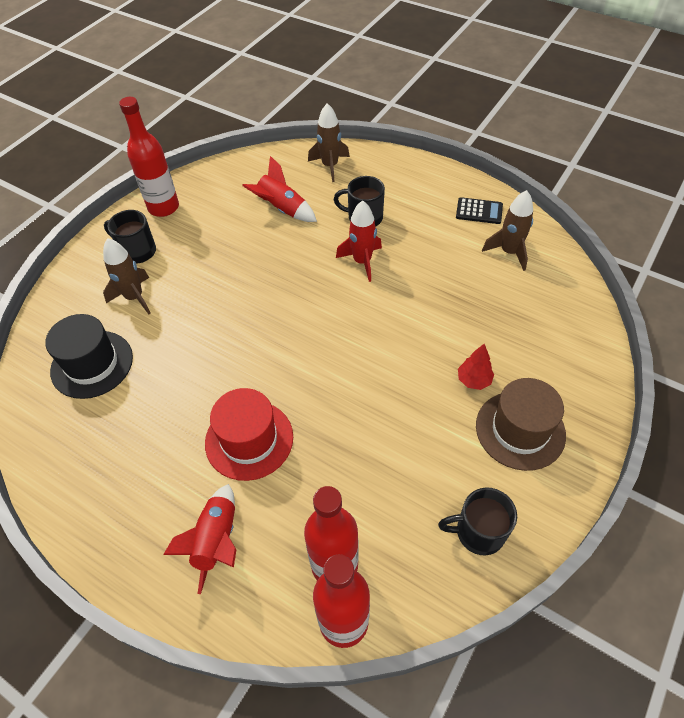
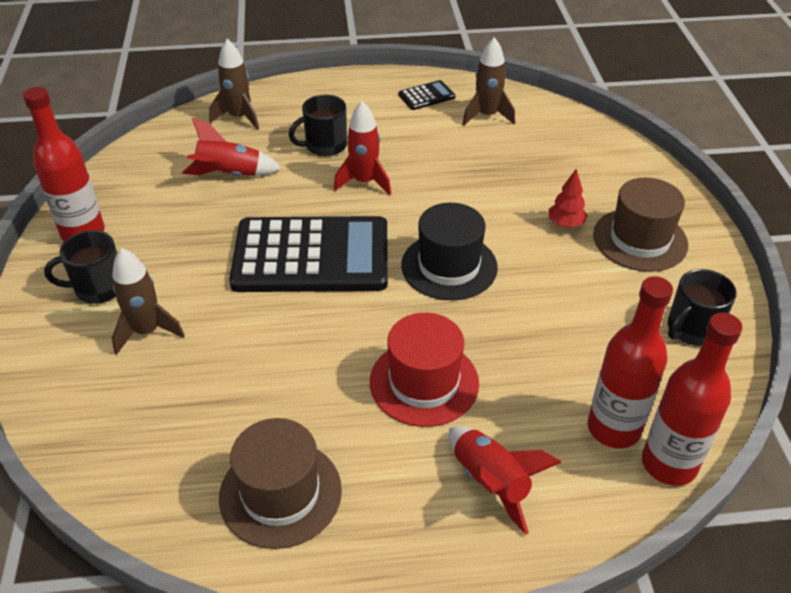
camera: 40 degrees left, 10 degrees down
(92, 364) = (168, 419): black hat -> black hat (449, 266)
(100, 455) = (280, 493): none -> brown hat
(273, 300) = (311, 256): none -> black calculator

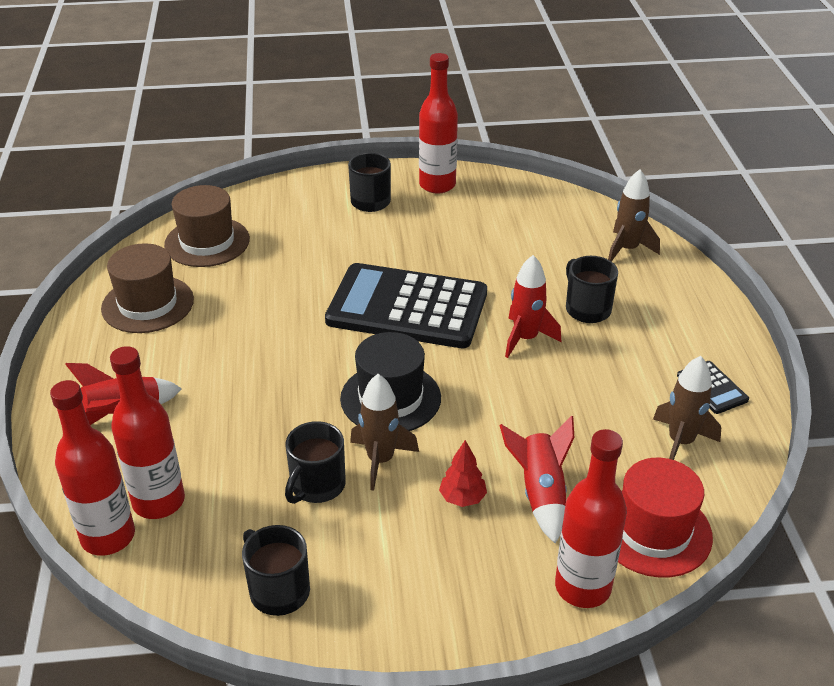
camera: 90 degrees right, 5 degrees down
(147, 331) = (319, 229): brown rocket -> brown rocket (380, 460)
(229, 175) = (527, 251): red rocket -> red rocket (540, 493)
(311, 256) = (407, 307): black calculator -> black calculator turned 105 degrees clockwise
(424, 382) = (239, 378): red hat -> red hat (653, 531)
(569, 311) = (317, 486): none -> black mug
(636, 170) = (582, 587): none -> red bottle
(640, 239) = (435, 567): brown hat -> brown hat (207, 242)

